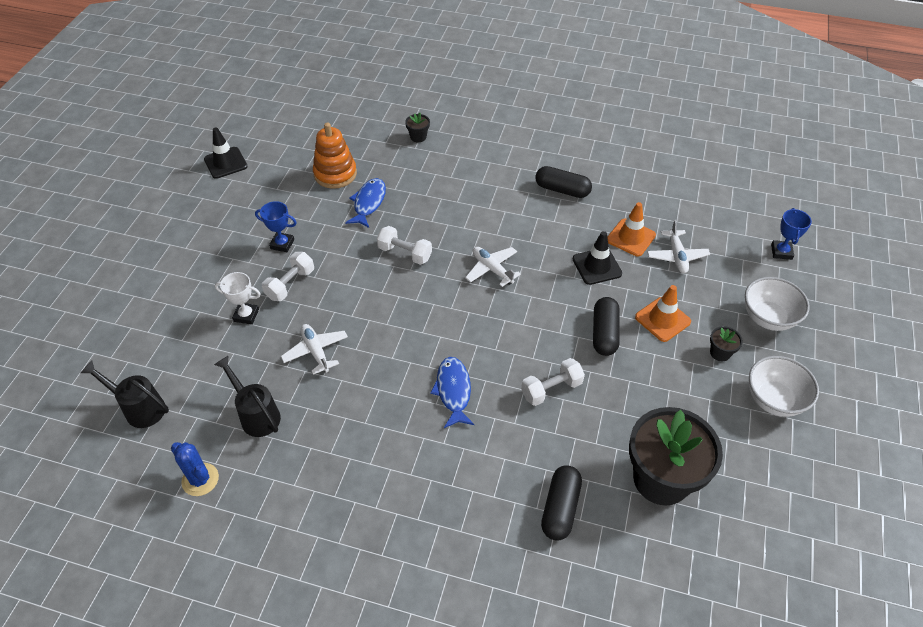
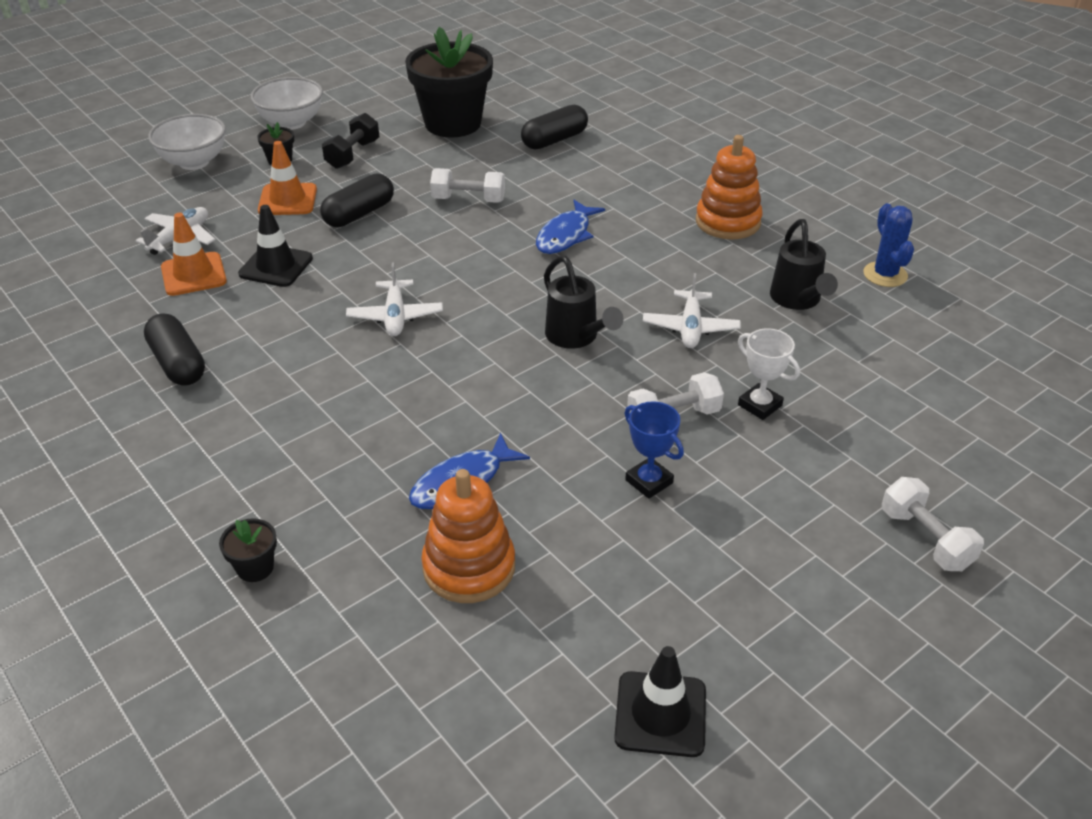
camera: 145 degrees left, 10 degrees down
(139, 408) = (944, 362): black watering can -> black watering can (576, 337)
(347, 476) = (728, 222): none -> orange stacking toy
(405, 253) = (482, 384): white dumbbell -> white dumbbell (925, 539)
(683, 390) = (353, 154): none -> black dumbbell
(781, 252) = (77, 195): blue trophy -> none

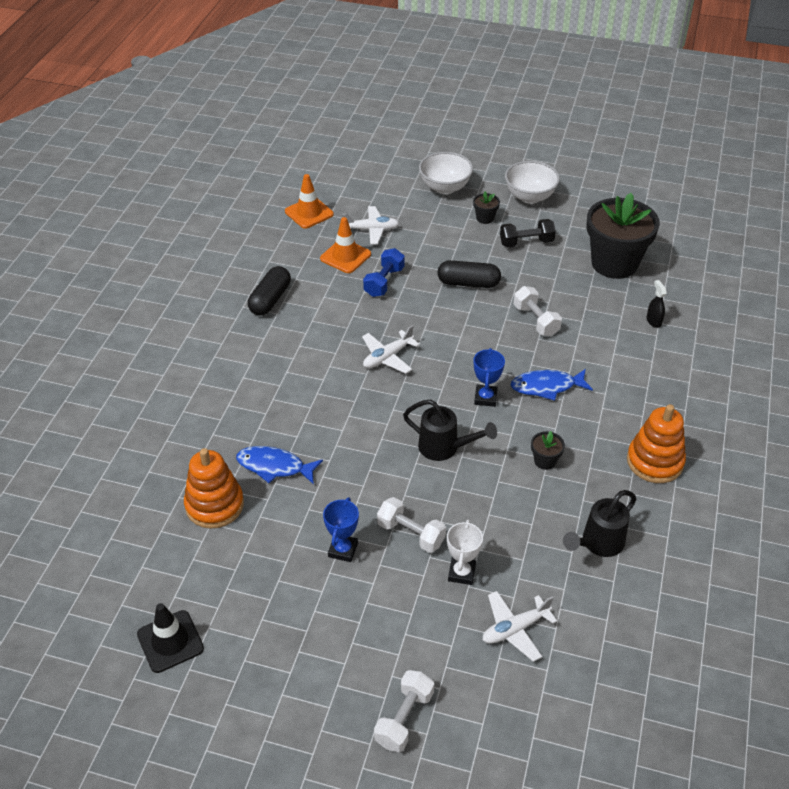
camera: 55 degrees right, 5 degrees up
(255, 568) = (154, 422): black flower pot -> black flower pot (545, 461)
(276, 266) = (384, 282): black traffic cone -> blue dumbbell
(287, 200) = (450, 246): orange traffic cone -> orange traffic cone (309, 213)
(536, 279) = (485, 398): none -> blue trophy
(554, 140) = (653, 321): black capsule -> black spray bottle
(576, 337) = (445, 448): black watering can -> black watering can turned 90 degrees counterclockwise
(690, 327) = (509, 499): white plane -> white plane (515, 629)
(885, 275) = (684, 583): blue cactus -> none

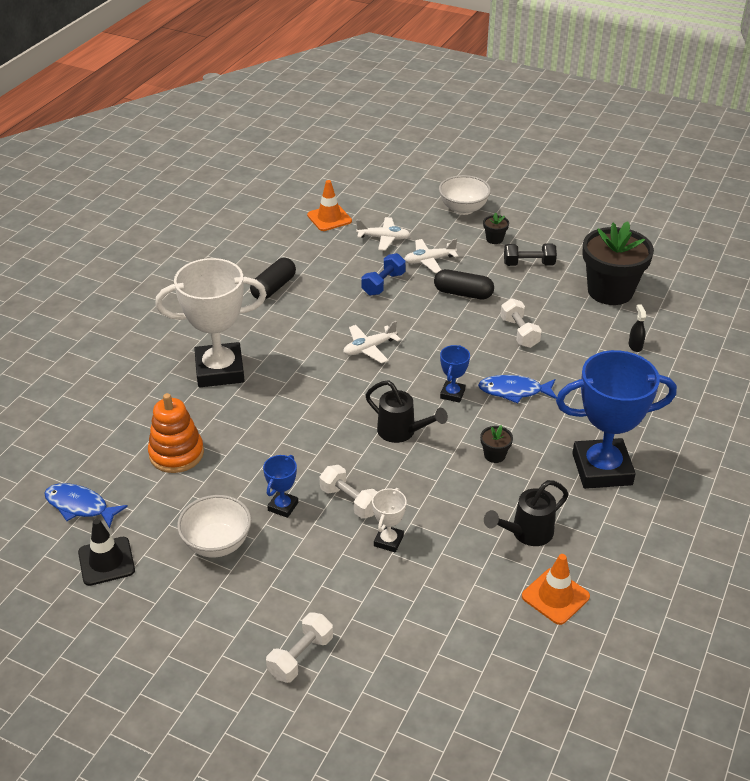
camera: 10 degrees right, 5 degrees down
(237, 402) = (220, 370): none -> white trophy
(274, 466) = (239, 428): blue fish -> blue fish (80, 506)
(345, 256) = (353, 258): orange traffic cone -> orange traffic cone (555, 596)
(515, 629) = (426, 596): white plane -> white plane (429, 260)
(530, 197) = (543, 225): white bowl -> white bowl (217, 543)
(654, 461) = (602, 469): orange stacking toy -> blue trophy

